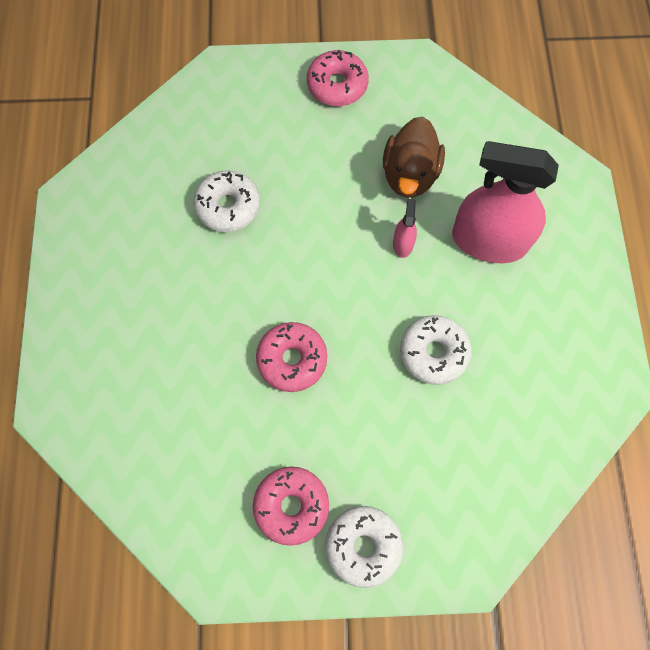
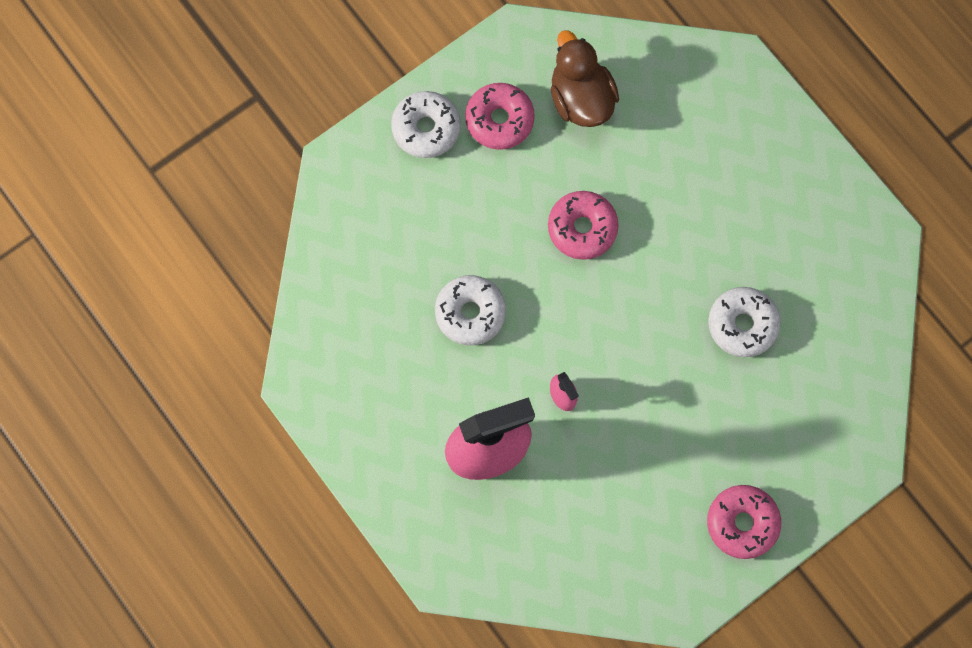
camera: 145 degrees right, 5 degrees up
(410, 175) = (603, 470): brown duck -> brown duck (581, 98)

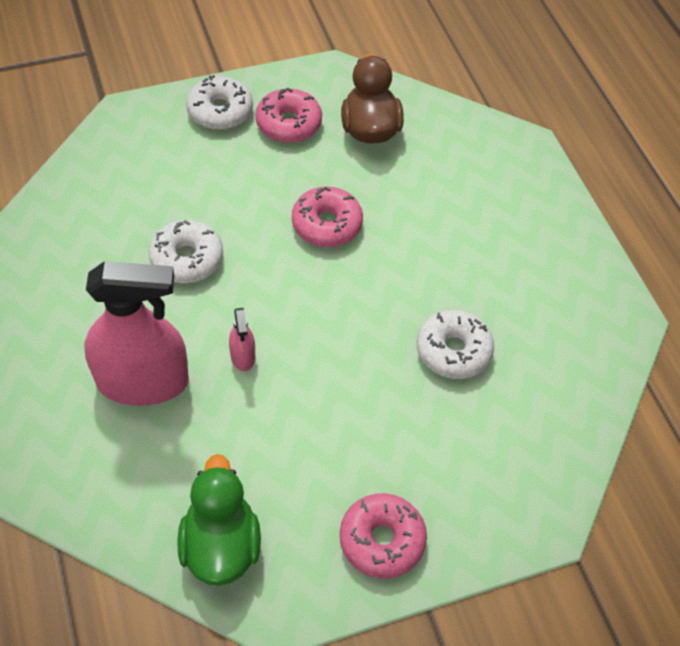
camera: 15 degrees right, 20 degrees down
(616, 573) = (221, 545): none -> green duck

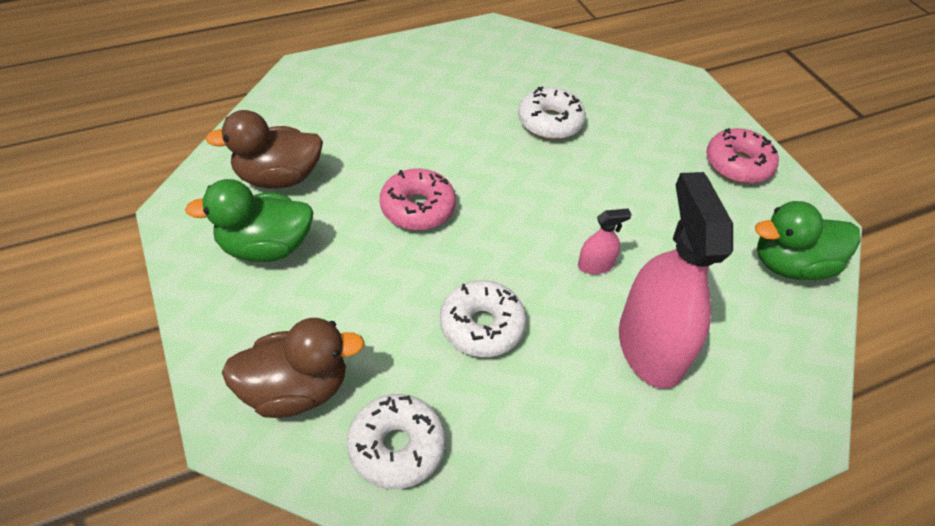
camera: 95 degrees left, 5 degrees down
(150, 144) = (296, 389): none -> brown duck
(220, 111) = (238, 317): white donut -> white donut (396, 447)
(288, 124) = (265, 247): pink donut -> green duck

